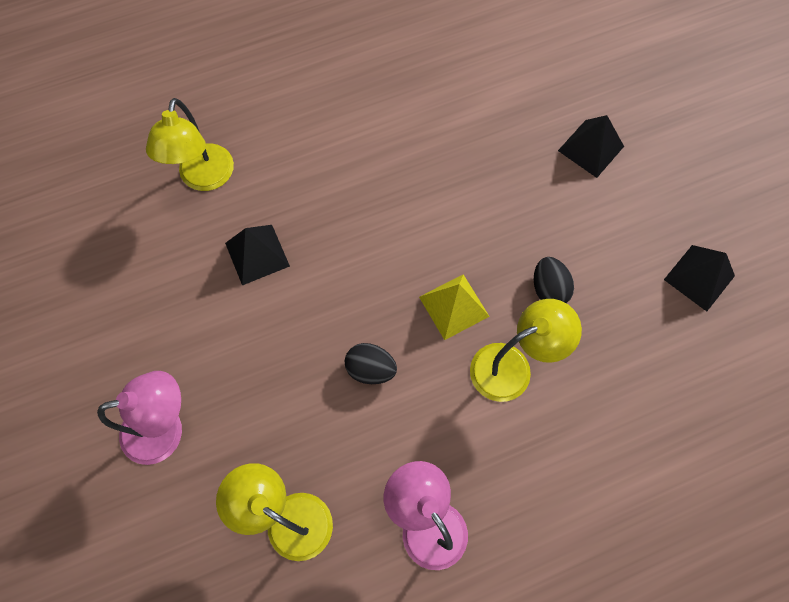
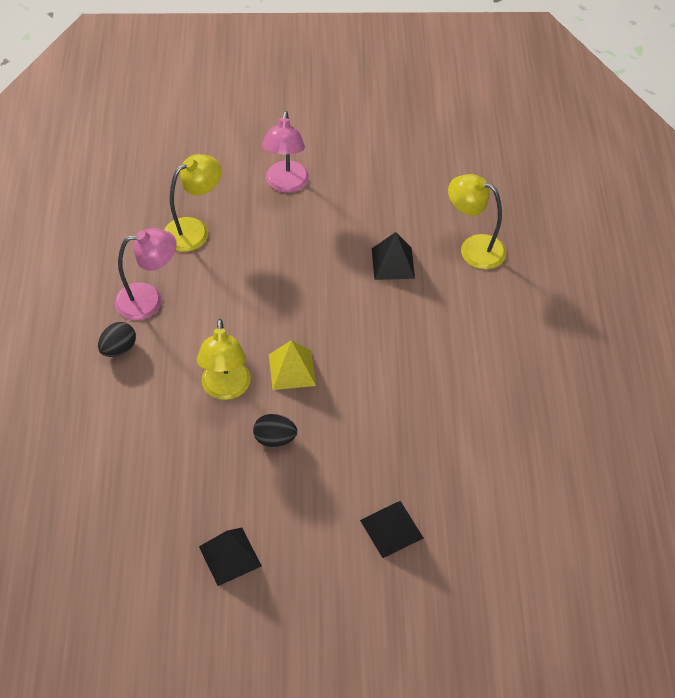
camera: 110 degrees right, 15 degrees down
(370, 369) = (269, 303): black egg -> black egg (118, 349)

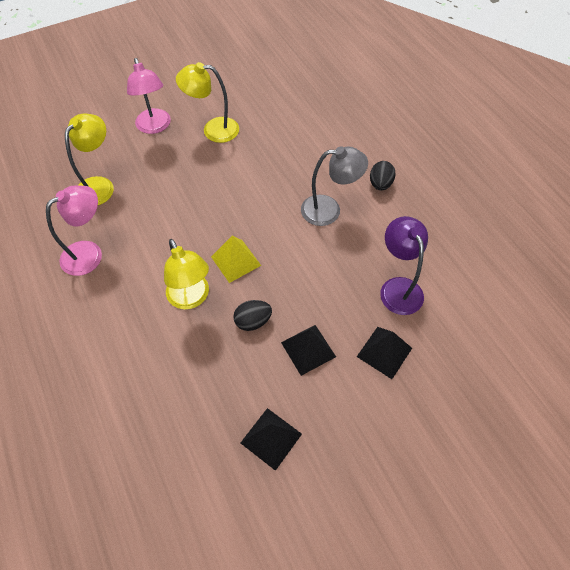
camera: 25 degrees left, 5 degrees up
(118, 349) = (83, 303): black egg -> black egg (380, 184)
(393, 263) = (266, 153): black pyramid -> black pyramid (308, 349)
(425, 357) = (329, 210): none -> grey lamp
(448, 471) = (398, 287): none -> purple lamp
(473, 248) = (316, 122): yellow lamp -> yellow lamp (213, 130)

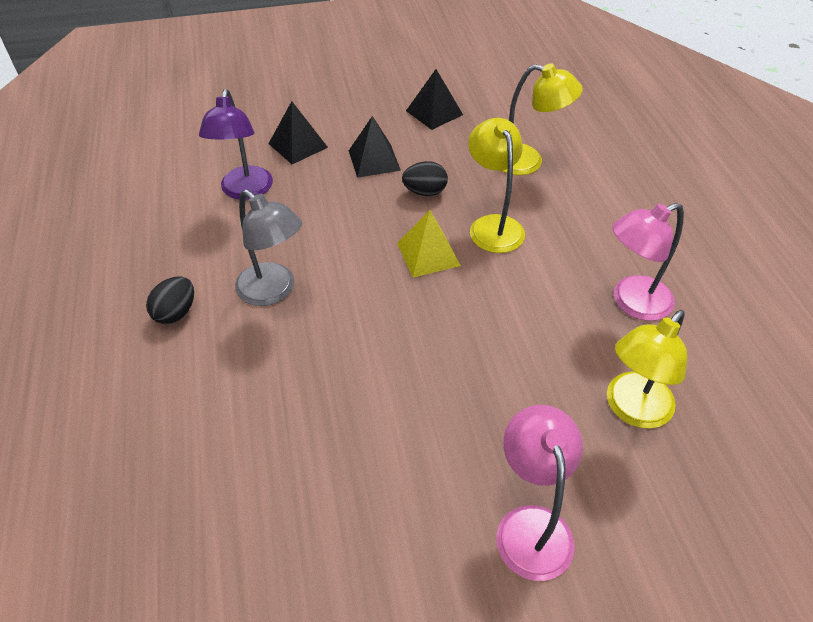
camera: 165 degrees left, 10 degrees down
(213, 130) = (411, 487): yellow lamp -> yellow lamp (528, 162)
(329, 210) = (273, 291): grey lamp -> grey lamp turned 150 degrees counterclockwise

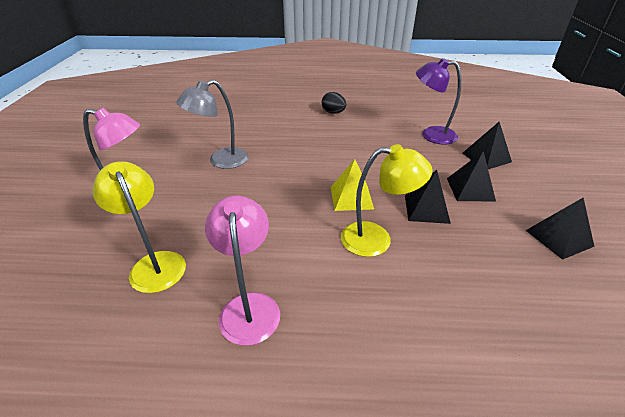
camera: 105 degrees right, 10 degrees down
(273, 291) = (337, 137): grey lamp -> grey lamp (221, 161)
(425, 192) = (426, 209): black egg -> black pyramid
(528, 162) = (476, 291): yellow lamp -> none

